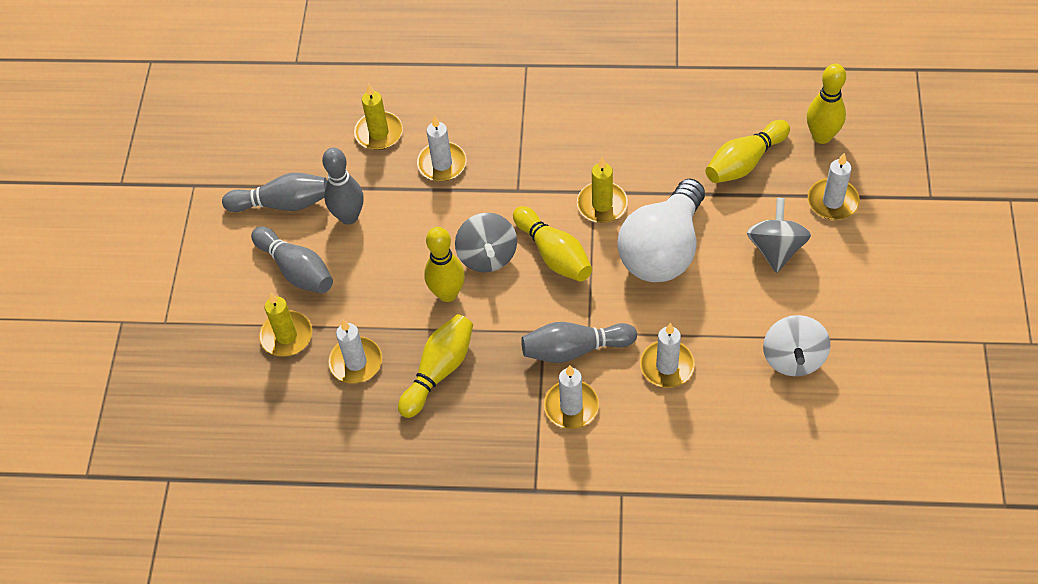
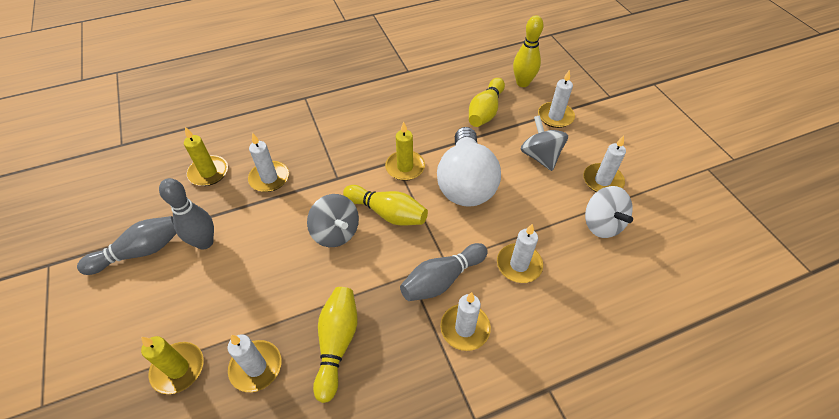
camera: 30 degrees left, 5 degrees down
(296, 270) = (170, 303): grey bowling pin -> none
(447, 293) = (316, 274): yellow bowling pin -> none
(833, 308) = (602, 181): none -> white candle

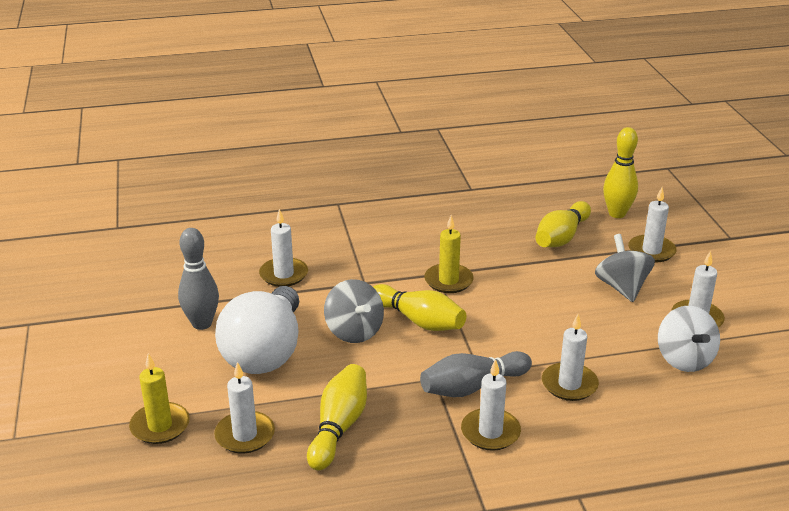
camera: 10 degrees right, 20 degrees down
(140, 252) = (129, 324): grey bowling pin -> none
(208, 172) = (214, 262): yellow candle -> none
(465, 183) = (520, 303): white light bulb -> white light bulb (265, 352)

